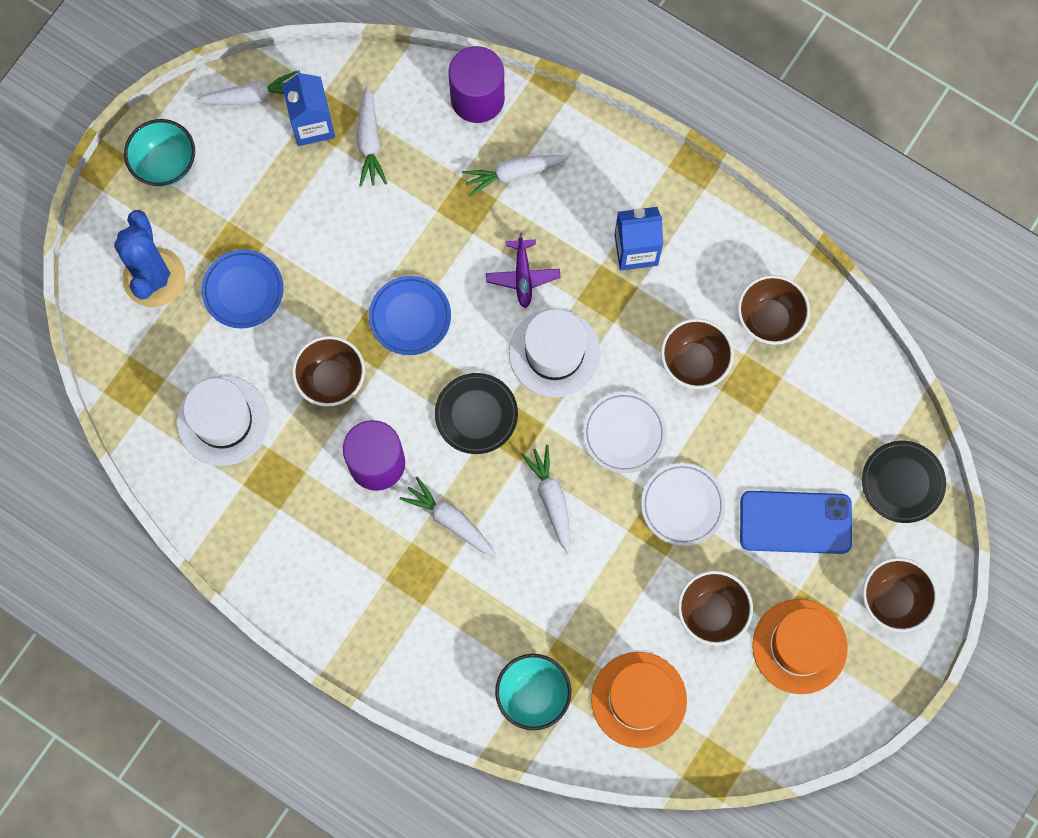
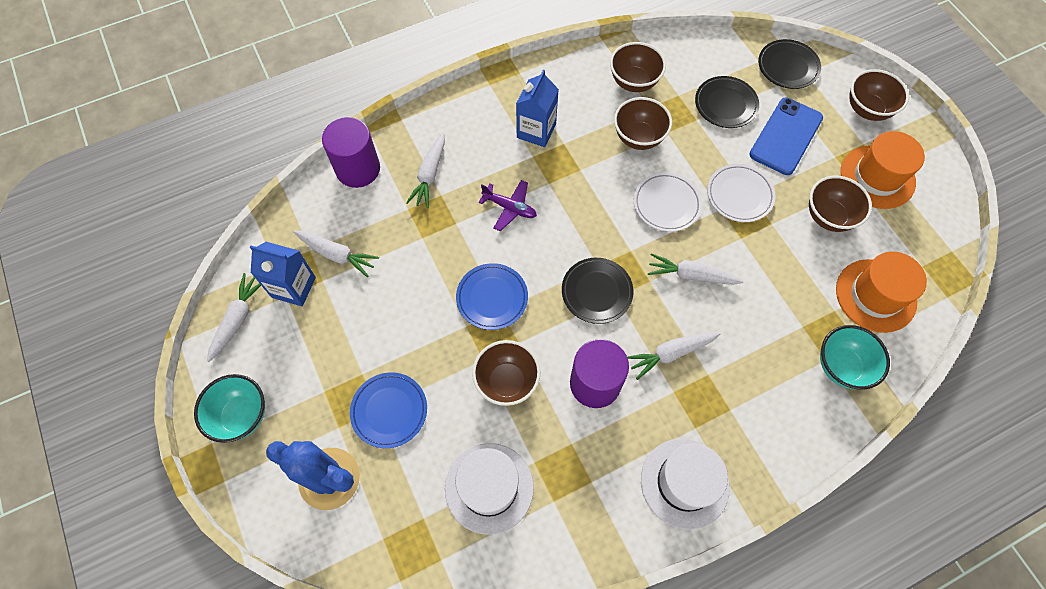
camera: 60 degrees left, 10 degrees down
(554, 353) = (580, 217): white hat -> white hat (684, 483)
(800, 436) = (725, 104): none -> black plate

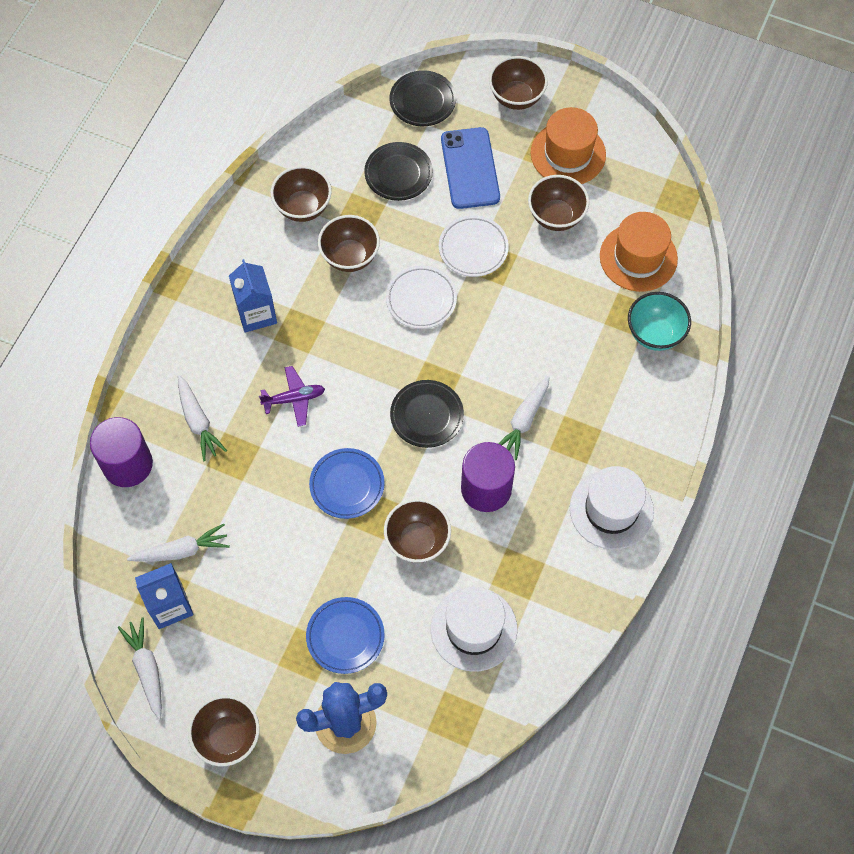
camera: 40 degrees left, 0 degrees up
(241, 416) = (228, 737): turquoise bowl -> brown bowl
(691, 275) = (489, 345): white carrot -> none

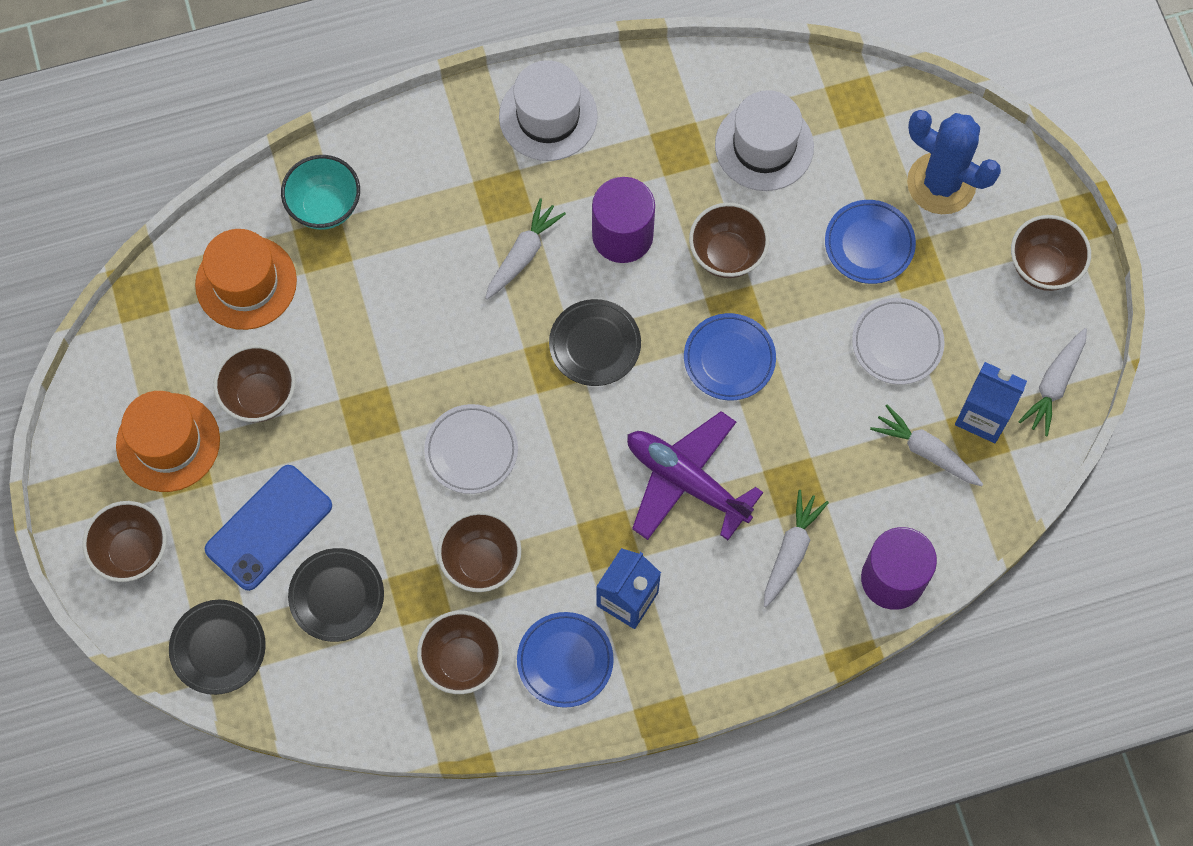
camera: 130 degrees left, 5 degrees up
(253, 256) = (565, 661): none -> blue plate
(294, 399) = (686, 481): purple plane -> purple plane, size x1.78
(473, 248) = (368, 447): white plate -> white plate (897, 343)
(524, 420) = (523, 254): white carrot -> white carrot turned 45 degrees counterclockwise

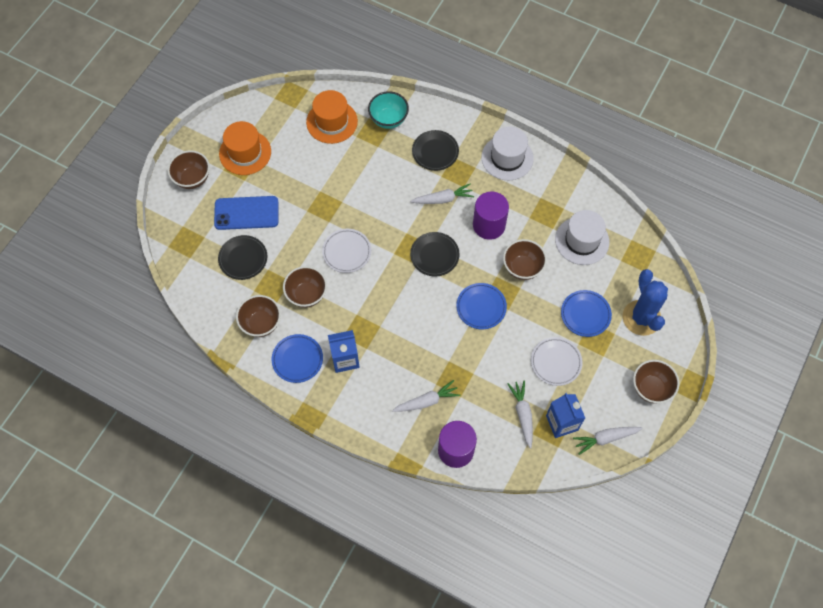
camera: 45 degrees right, 5 degrees down
(218, 648) = (184, 238): black plate -> black plate (435, 152)
(260, 396) = (293, 165): brown bowl -> none
(686, 481) = (414, 337): purple plane -> none

